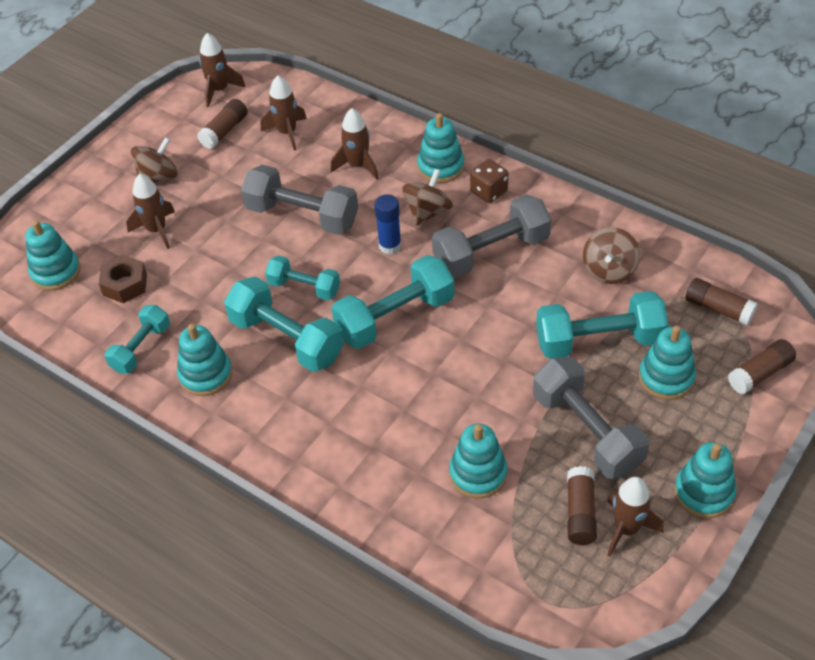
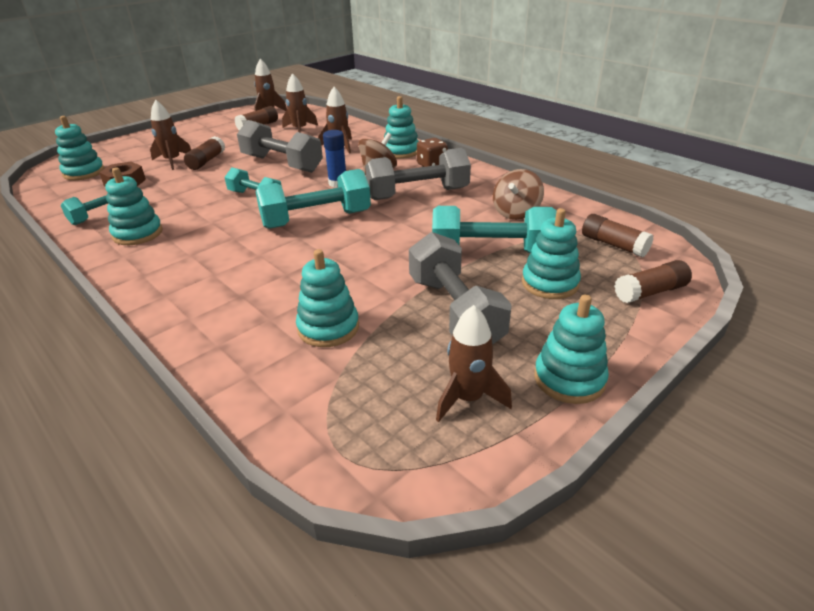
camera: 10 degrees right, 15 degrees down
(158, 177) = (196, 140): brown spinning top -> none
(286, 339) = (219, 222): turquoise dumbbell -> none
(580, 512) = (420, 375): brown glue stick -> brown glue stick (206, 161)

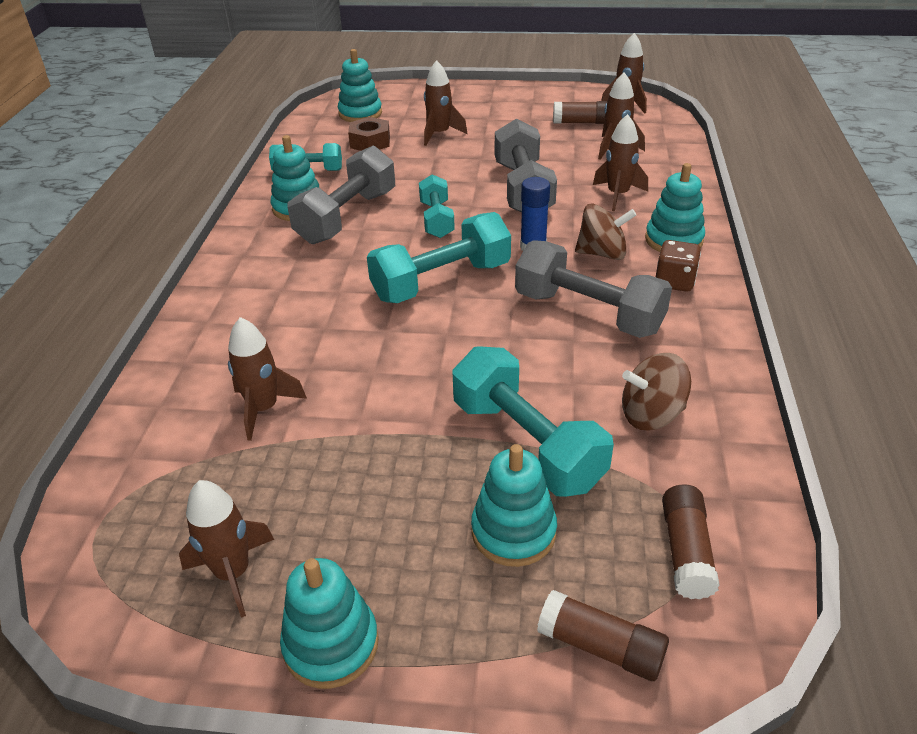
camera: 50 degrees right, 5 degrees up
(206, 161) = (465, 149): brown glue stick -> none
(316, 219) = (441, 281): turquoise dumbbell -> turquoise dumbbell turned 60 degrees counterclockwise
(328, 328) = (264, 409): turquoise stacking toy -> brown rocket
(454, 311) = (373, 481): grey dumbbell -> grey dumbbell (347, 217)

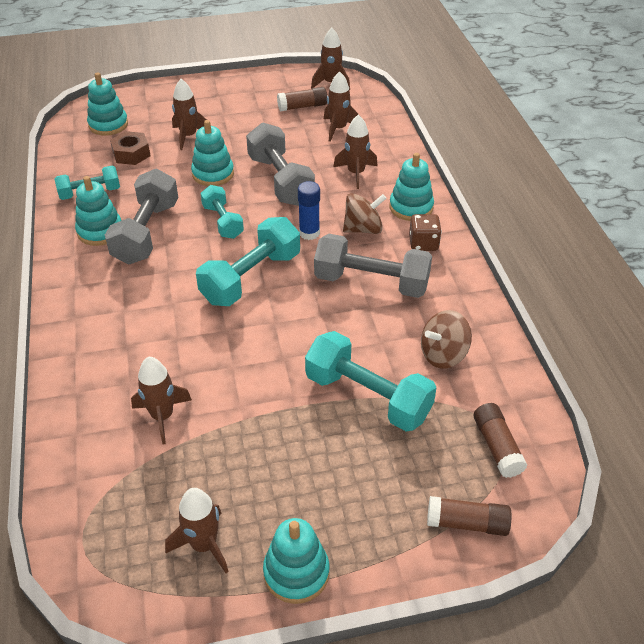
camera: 20 degrees left, 5 degrees up
(513, 531) = (384, 463): turquoise stacking toy -> turquoise stacking toy (213, 174)

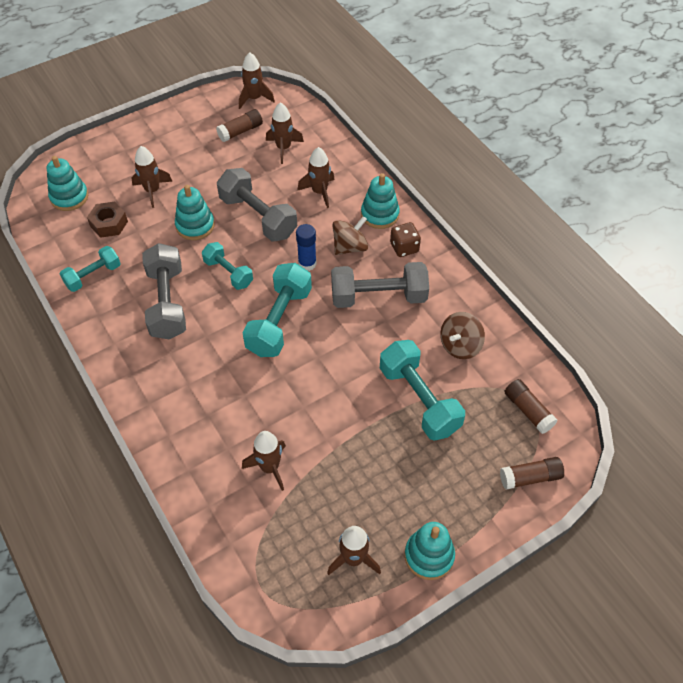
camera: 20 degrees left, 10 degrees up
(100, 231) = (124, 313): turquoise stacking toy -> none
(368, 396) = (419, 400): turquoise dumbbell -> turquoise dumbbell turned 45 degrees clockwise

